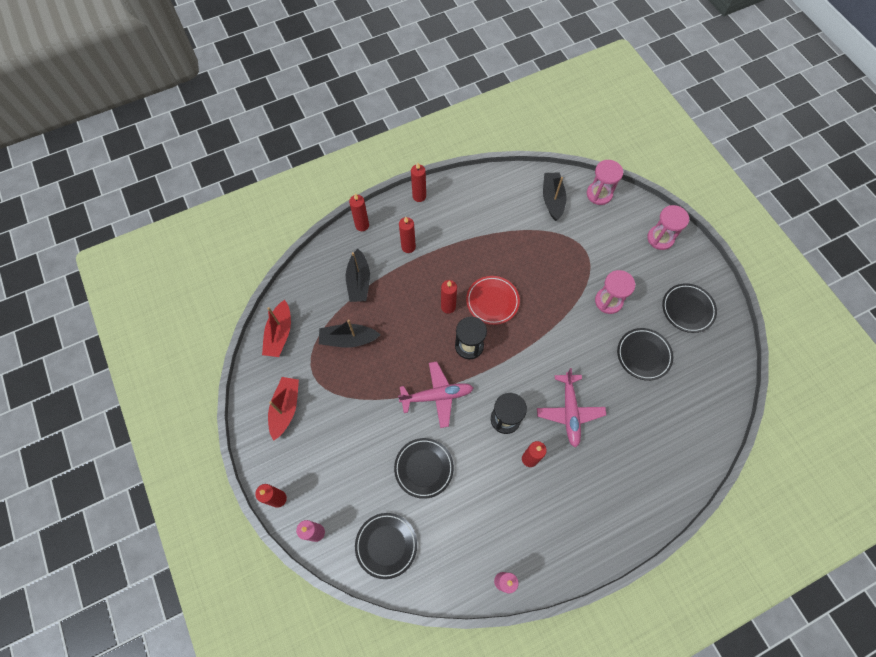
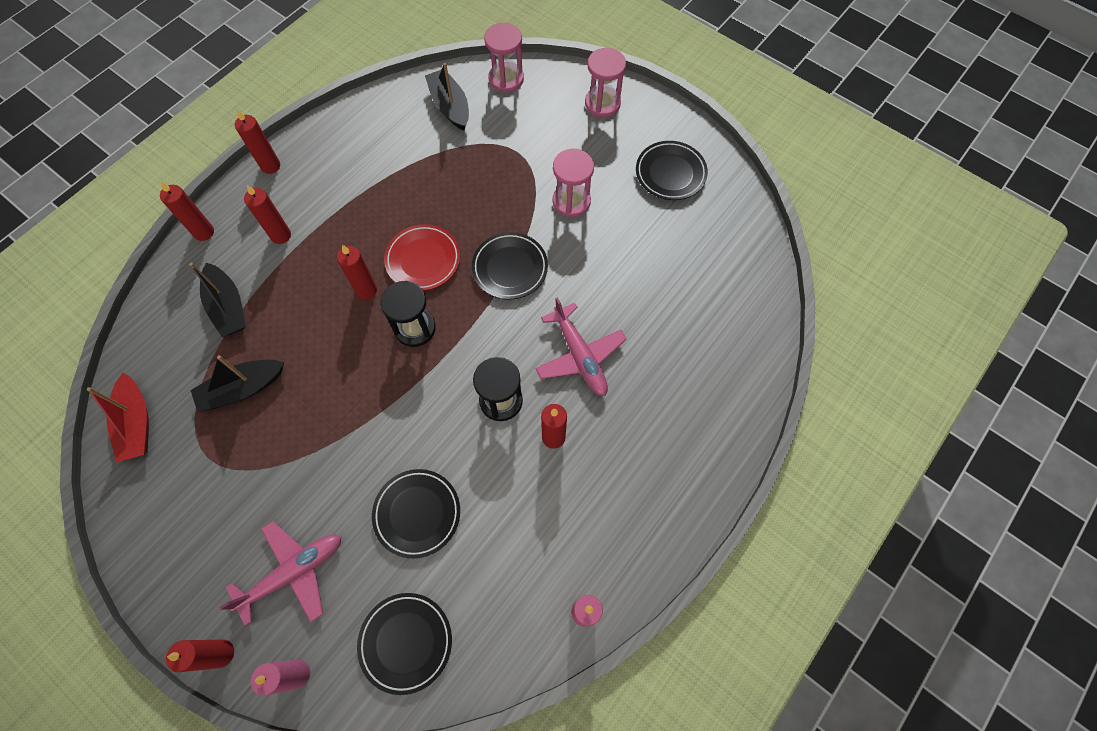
camera: 25 degrees left, 0 degrees up
(285, 409) = (185, 522): red boat -> none
(436, 396) = (397, 411): pink plane -> pink plane (293, 573)
(643, 355) = (641, 248): black plate -> black plate (510, 268)

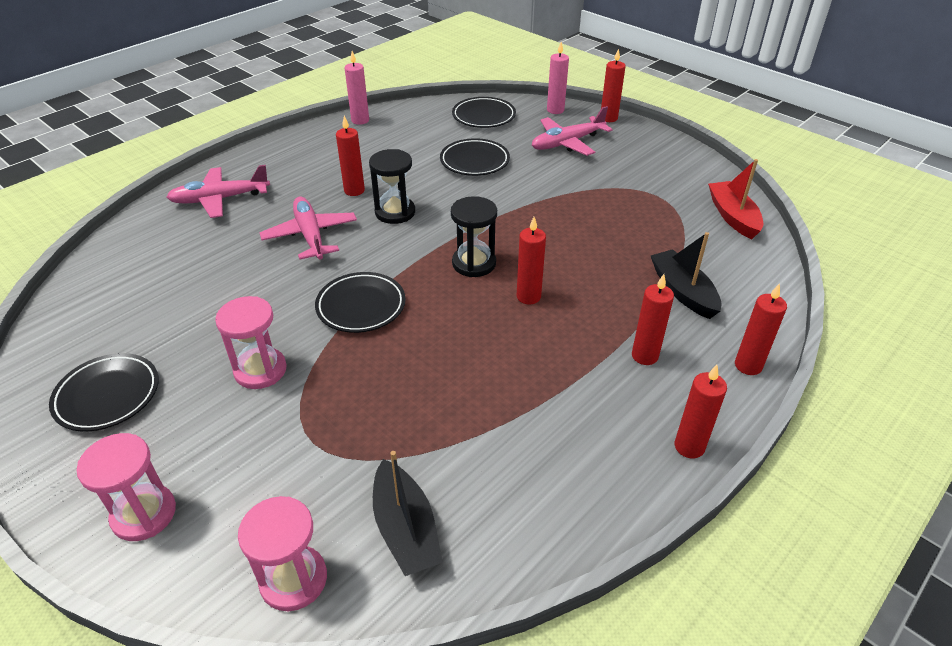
camera: 175 degrees left, 25 degrees down
(242, 389) = (642, 232): black boat -> none
(423, 260) = (462, 320): red plate -> none
(696, 409) = (220, 199): none -> pink plane

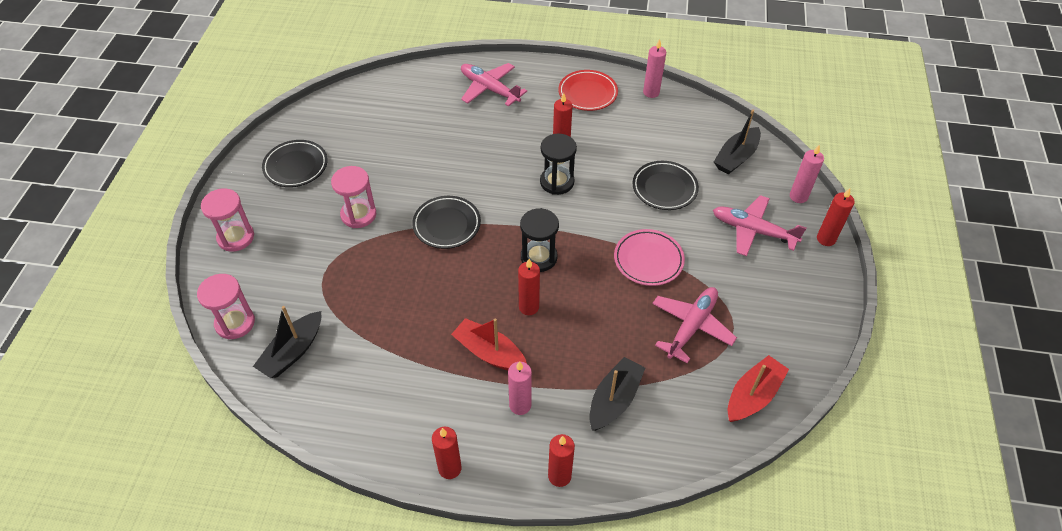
camera: 55 degrees right, 10 degrees up
(310, 236) = (493, 156): pink plane -> pink plane (691, 327)
(313, 150) = (587, 93): none -> red plate
(483, 116) = (736, 157): black plate -> black boat
(544, 204) = (648, 260): none -> pink plate
(561, 349) = (489, 353): none -> red boat
(644, 356) = (520, 405): red candle -> pink candle

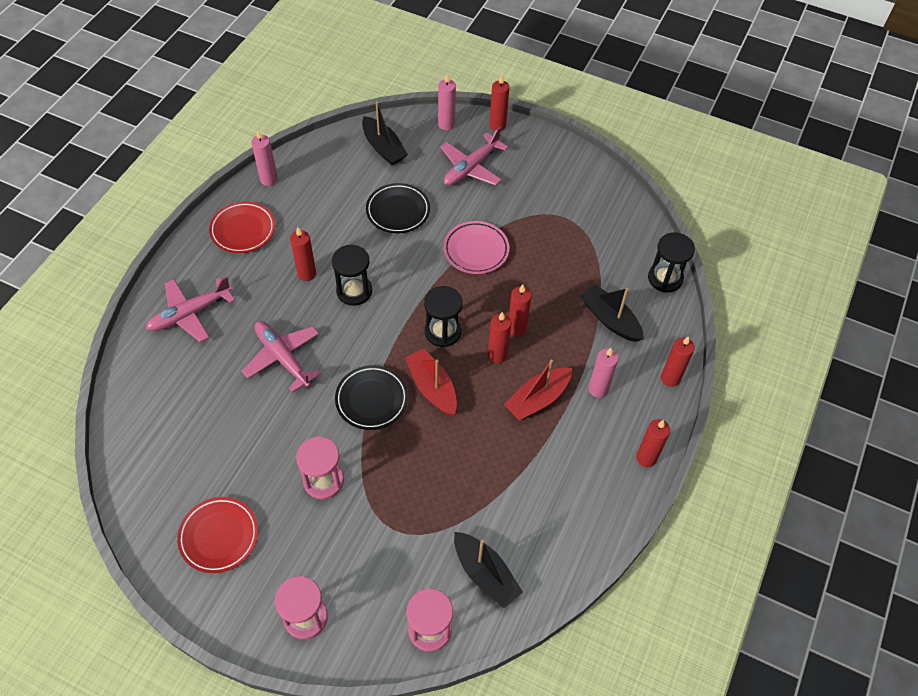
camera: 75 degrees left, 5 degrees up
(296, 166) = (219, 536): black plate -> red plate
(567, 316) = (516, 328): none -> red candle
(691, 327) = (555, 244): pink plane -> pink plane (283, 358)
(697, 446) = (665, 278): none -> black hourglass
(753, 395) = (630, 228): red boat -> red boat (432, 387)

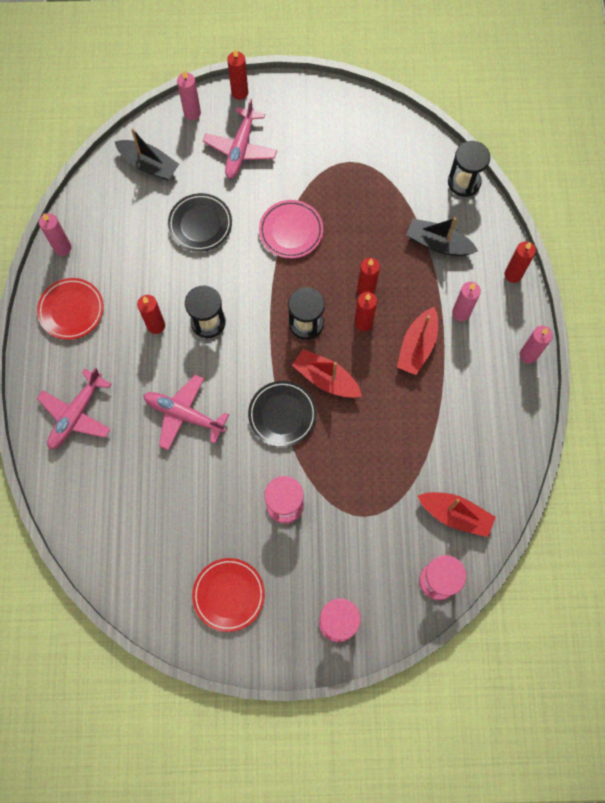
camera: 25 degrees left, 15 degrees up
(485, 574) = (455, 515): black boat -> red boat
(646, 458) = (528, 355): red candle -> pink candle

